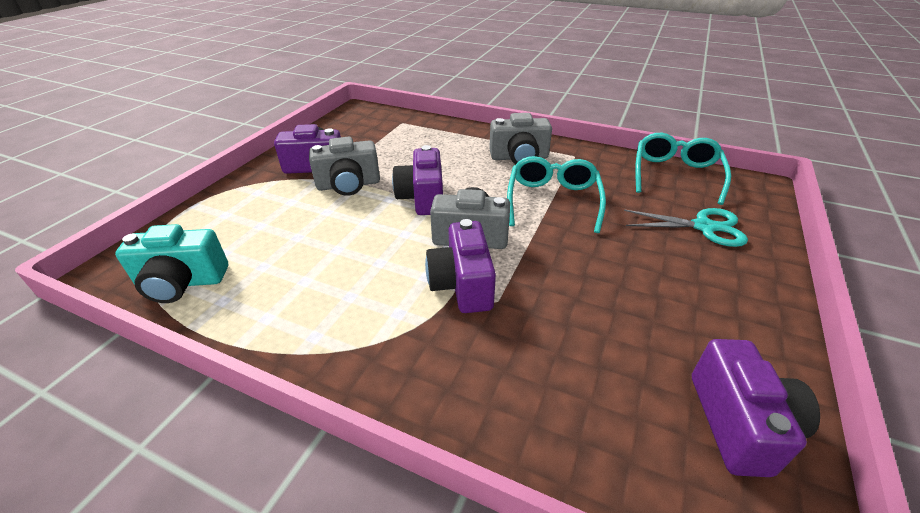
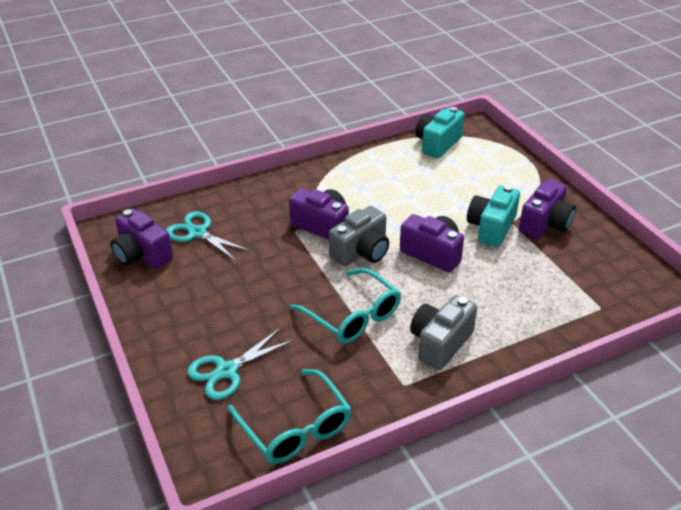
camera: 130 degrees right, 0 degrees up
(348, 185) = (491, 228): grey camera -> turquoise camera
(621, 395) = (198, 233): none -> turquoise scissors

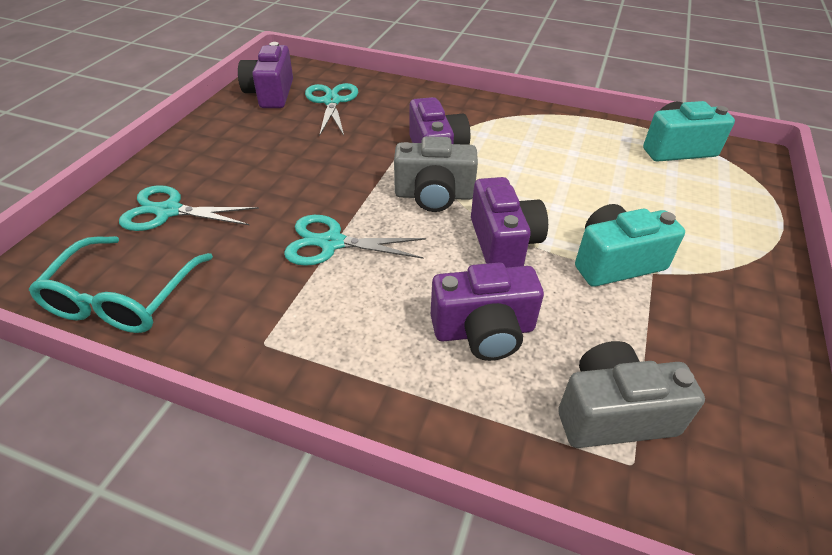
camera: 45 degrees right, 5 degrees up
(353, 316) = (331, 243): turquoise glasses -> turquoise scissors
(440, 343) = (364, 333): grey camera -> grey camera (613, 413)
(545, 224) = (700, 304): purple camera -> purple camera (484, 331)

